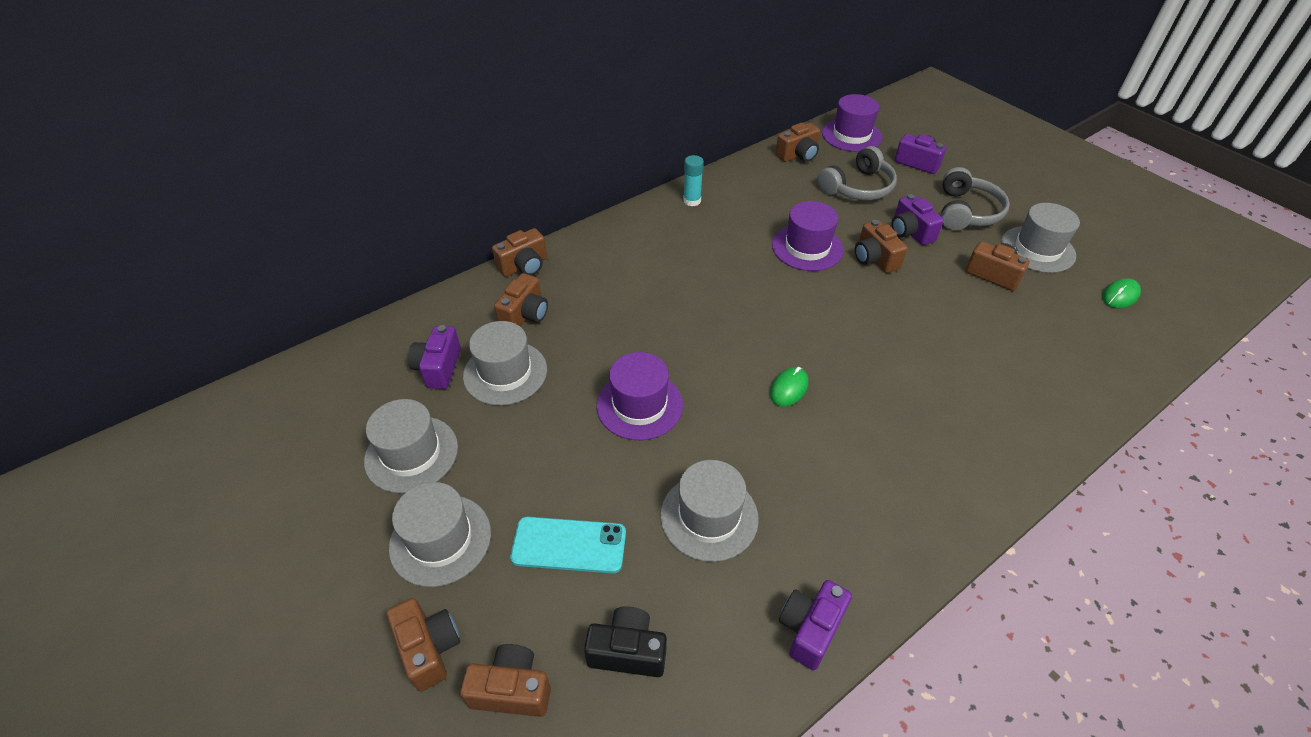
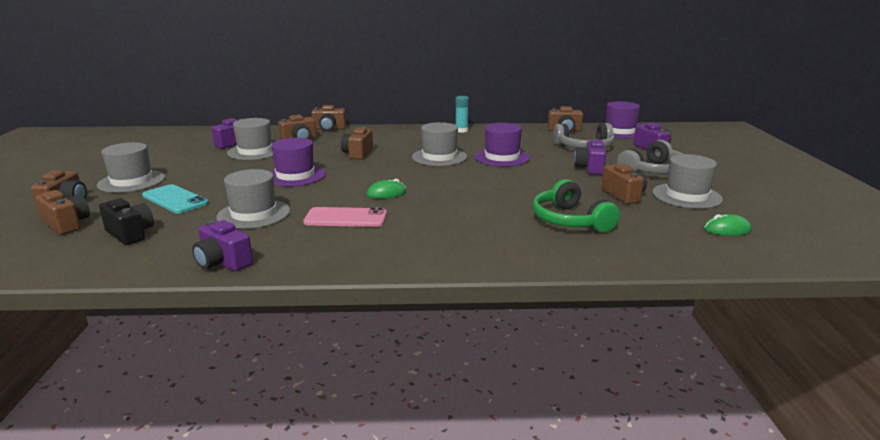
camera: 35 degrees right, 25 degrees down
(411, 454) = (171, 159): grey hat -> grey hat (439, 157)
(810, 629) = (223, 262): purple camera -> purple camera turned 120 degrees counterclockwise
(814, 464) = (346, 218): none -> pink phone
(874, 258) = (541, 170): brown camera -> brown camera (358, 154)
(1003, 347) = (570, 220): none -> green headphones

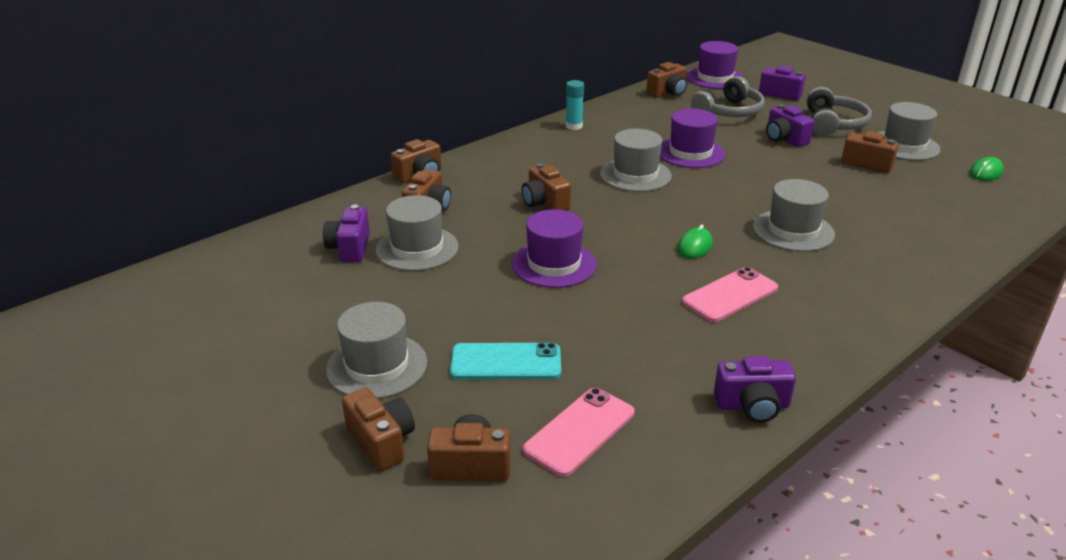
camera: 40 degrees left, 10 degrees up
(130, 234) = (580, 431): black camera -> pink phone
(254, 214) = (638, 335): grey hat -> grey hat (793, 230)
(570, 220) = (888, 210): green headphones -> none

